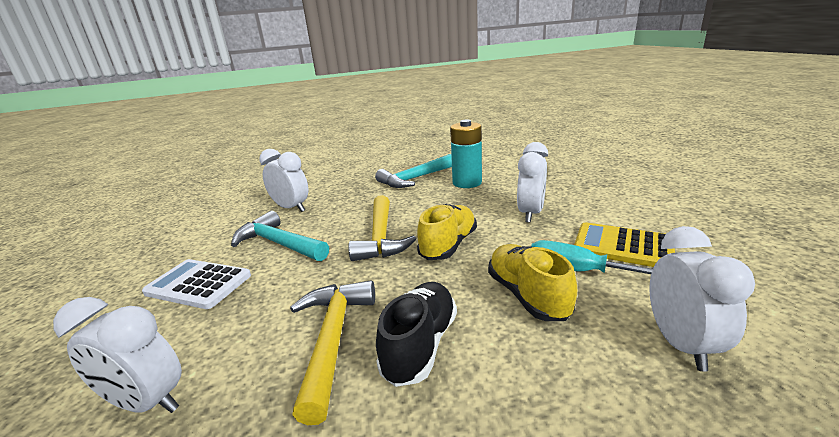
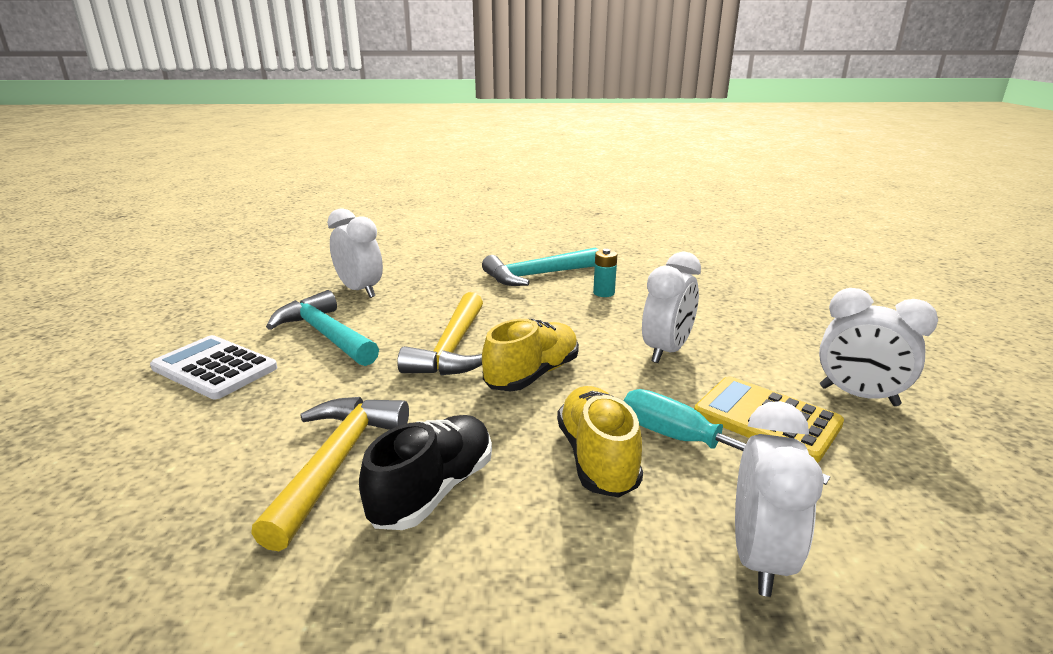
camera: 10 degrees right, 0 degrees up
(148, 402) = (116, 489): white clock -> white clock (858, 396)
(467, 183) = (604, 293): turquoise battery -> turquoise battery, size x0.51

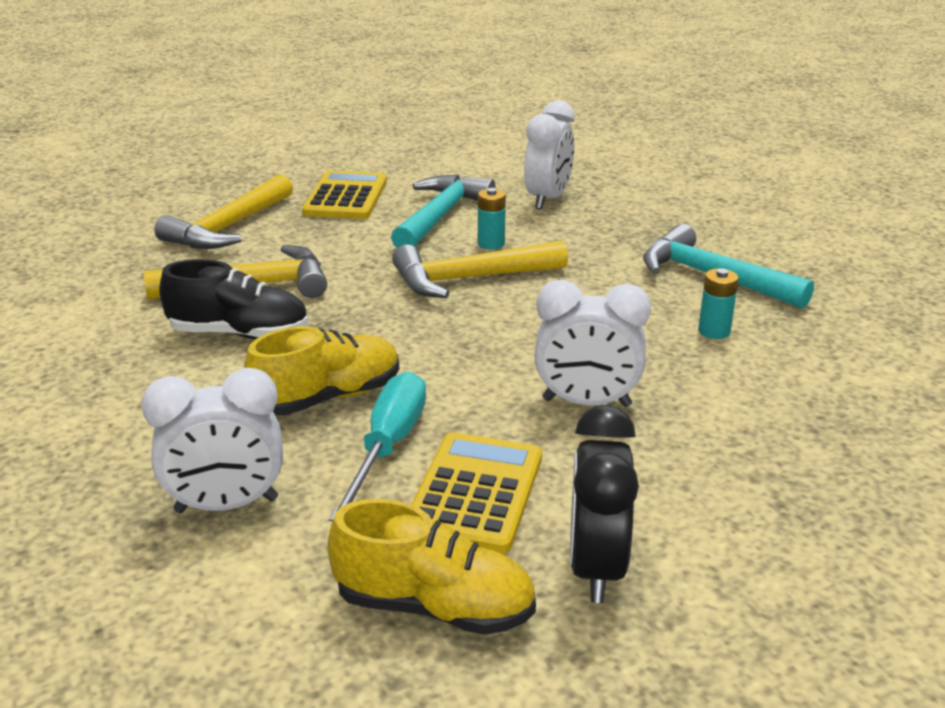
camera: 65 degrees right, 5 degrees up
(170, 453) = (228, 227): none -> yellow hammer
(214, 368) = (346, 197): white calculator -> yellow calculator
(404, 327) = (491, 243): none -> turquoise battery
(532, 375) = (454, 332): yellow shoe -> yellow shoe (434, 607)
(858, 396) = (596, 568): white clock -> black clock

